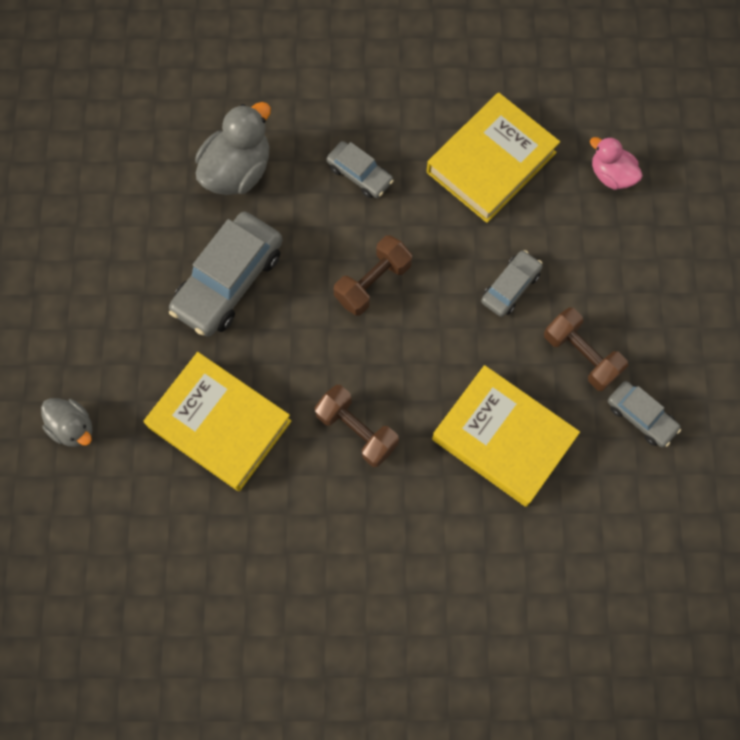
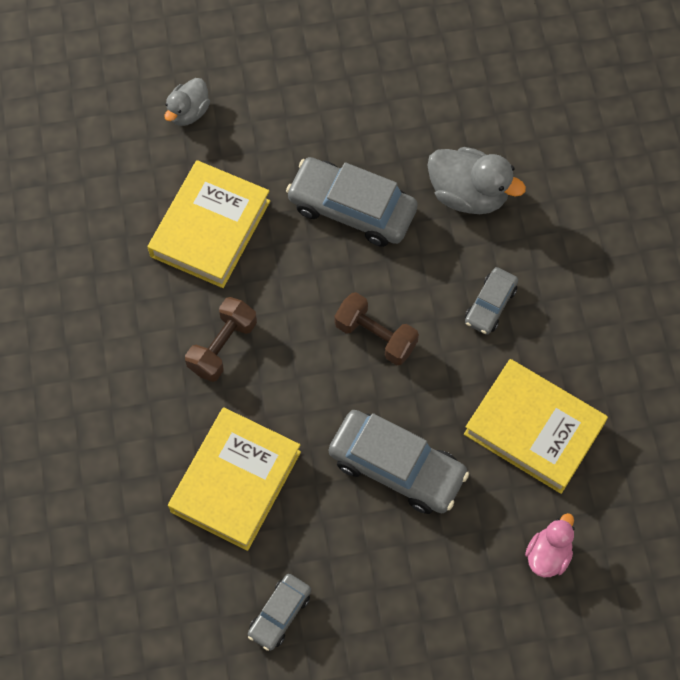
camera: 80 degrees right, 5 degrees down
(510, 287) = (397, 467): grey car -> grey car, size x1.84
(581, 355) = (335, 546): brown dumbbell -> none

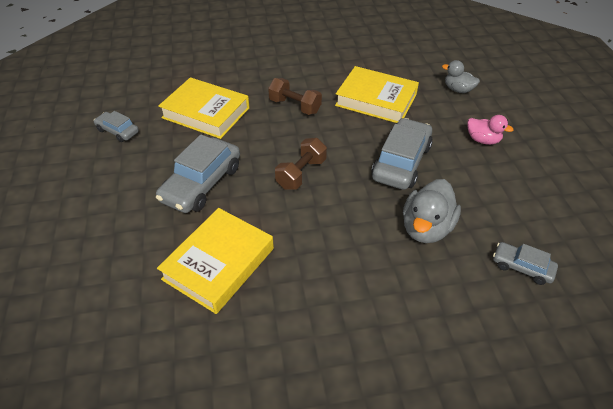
camera: 90 degrees right, 20 degrees down
(490, 305) = (328, 239): grey car -> grey car (522, 267)
(548, 554) = (113, 269): pink duck -> pink duck (483, 140)

